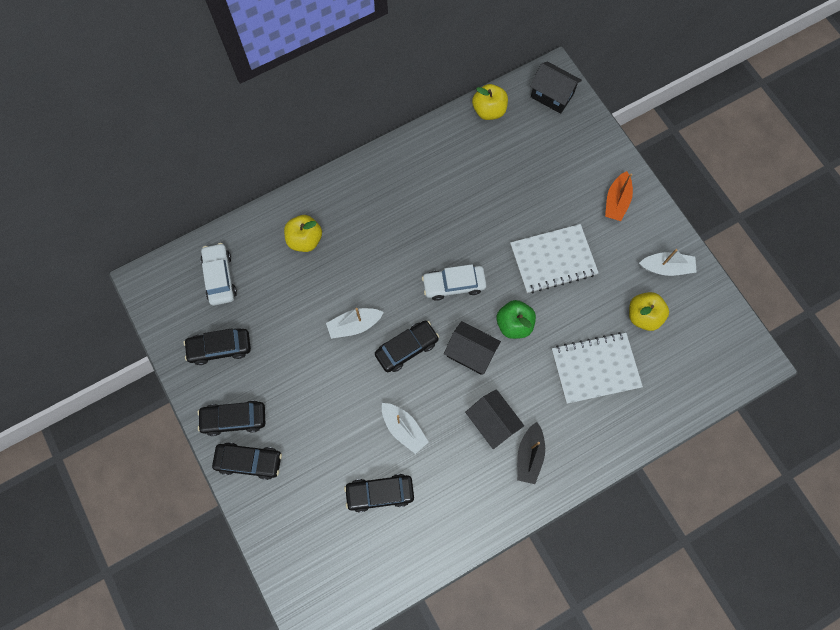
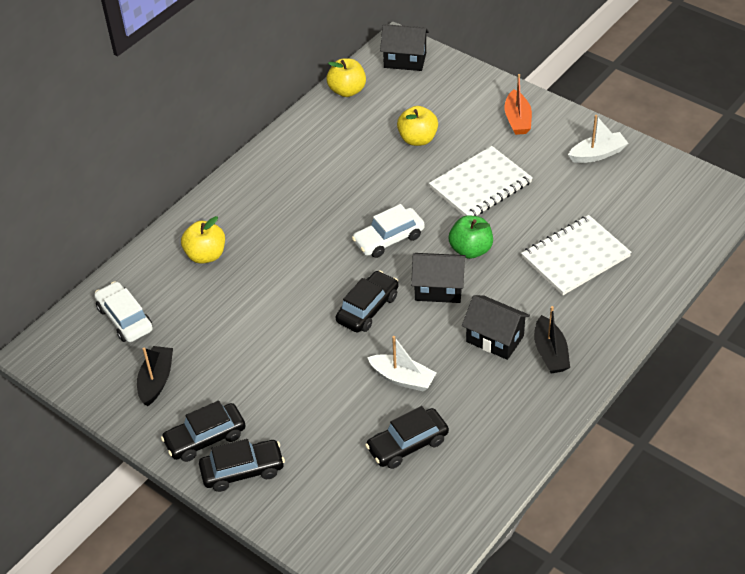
camera: 20 degrees left, 25 degrees down
(220, 348) = (156, 380): black car -> black boat
(354, 325) = (299, 308): white boat -> none
(643, 316) = (598, 199): yellow apple -> yellow apple (417, 139)

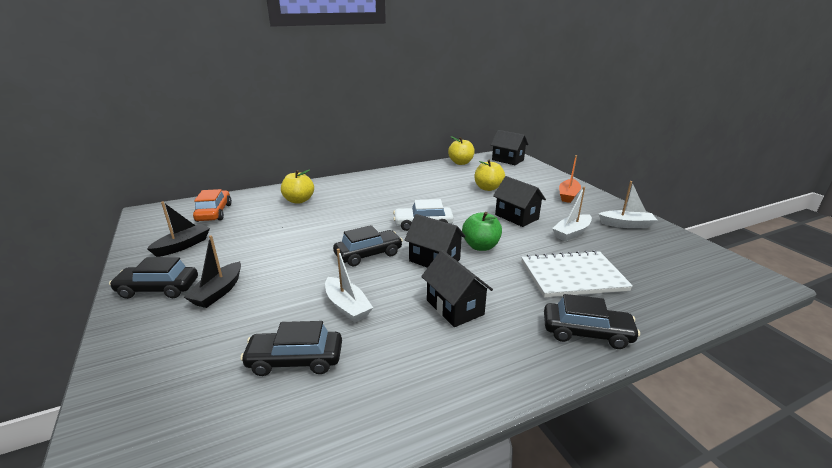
camera: 25 degrees right, 20 degrees down
(125, 319) = (214, 213): white car -> orange car
(242, 470) = (148, 321): black car -> black car (586, 333)
(480, 185) = (516, 217): white notebook -> black house
(549, 191) = (571, 233): none -> white boat
(550, 353) = (502, 337): black boat -> black boat (218, 292)

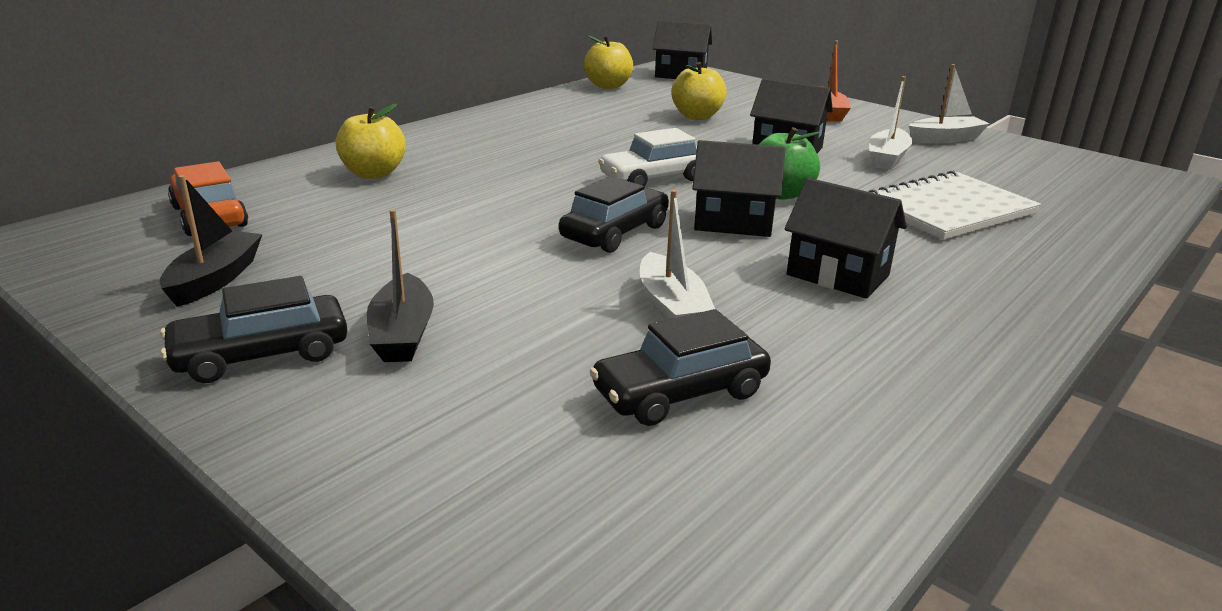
camera: 25 degrees left, 0 degrees up
(347, 306) = (671, 307): white boat -> white boat turned 45 degrees clockwise
(586, 333) = (1038, 269): black car -> none

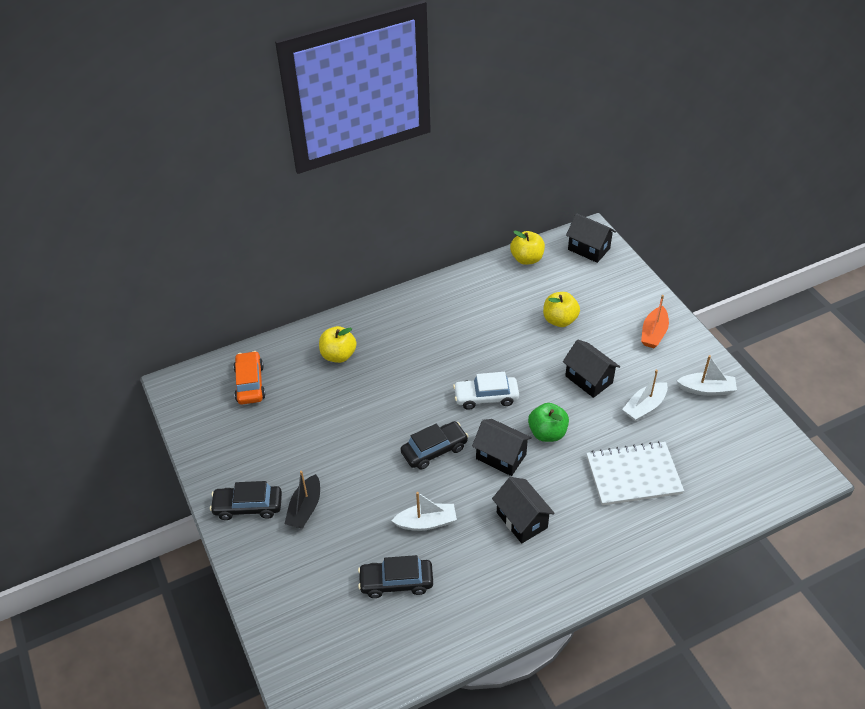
camera: 25 degrees right, 20 degrees up
(215, 279) = (242, 443): black boat -> none
(671, 307) = (426, 522): white boat -> white boat turned 105 degrees counterclockwise

